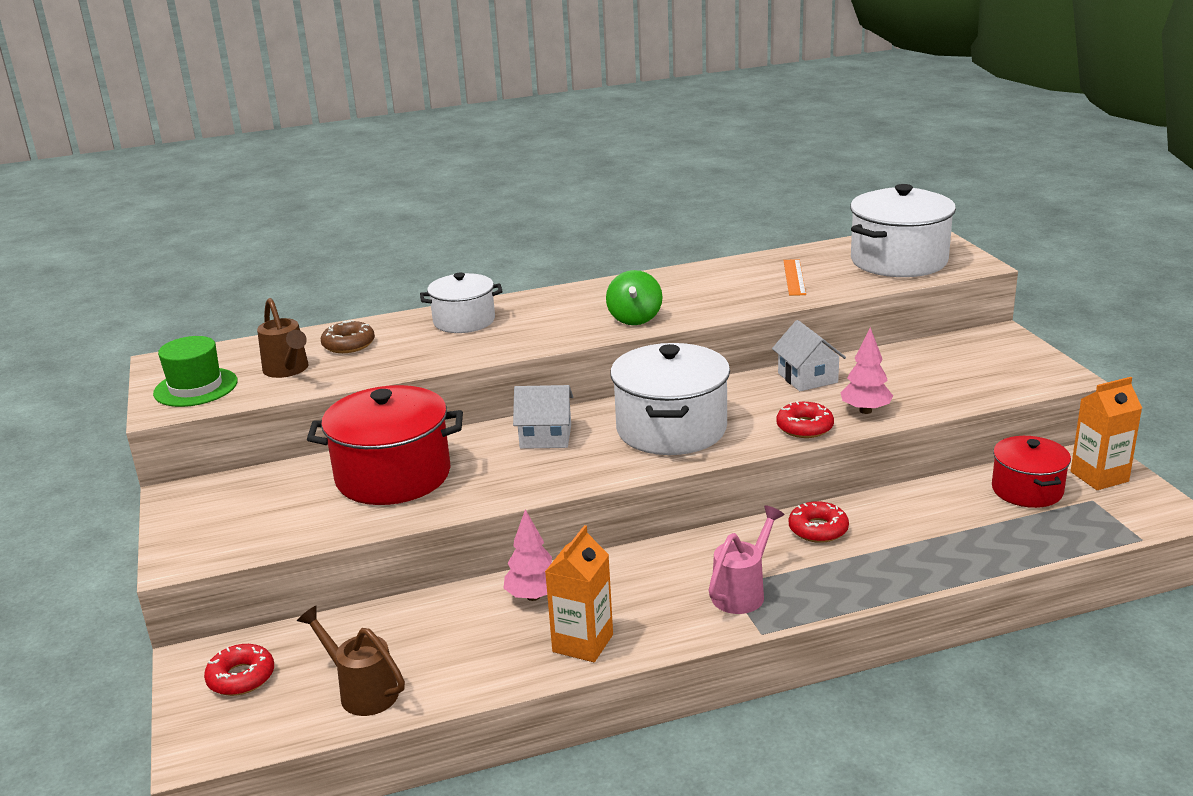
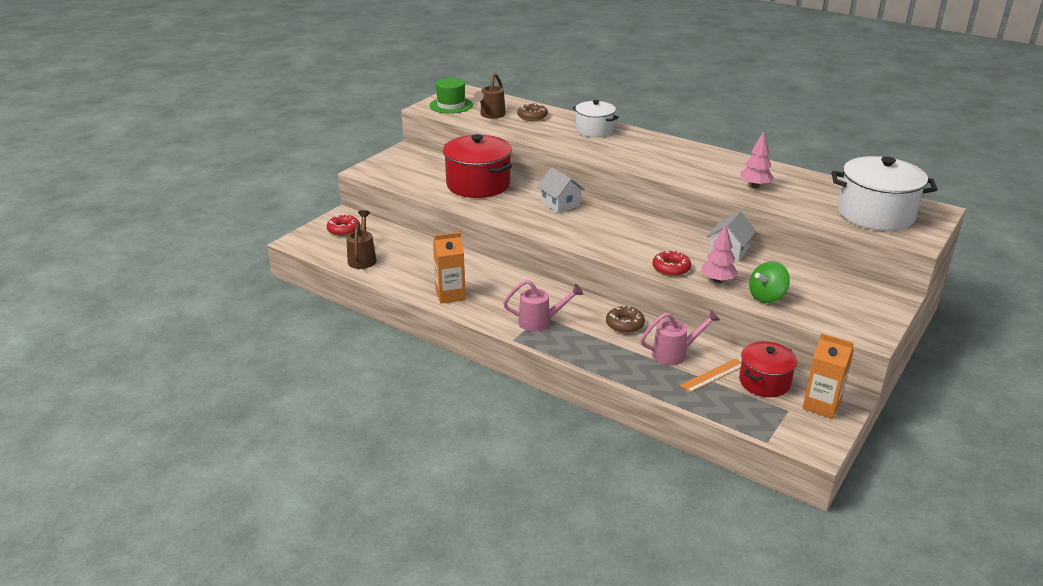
camera: 50 degrees right, 5 degrees up
(533, 596) = (469, 268): pink tree -> pink tree (755, 186)
(635, 318) = (664, 167): green spinning top -> green spinning top (767, 297)
(671, 429) = (613, 232): white pot -> none
(794, 277) = (791, 191): orange ruler -> orange ruler (713, 375)
(818, 529) = (625, 324): red donut -> brown donut
(918, 522) = (675, 354): none -> pink watering can

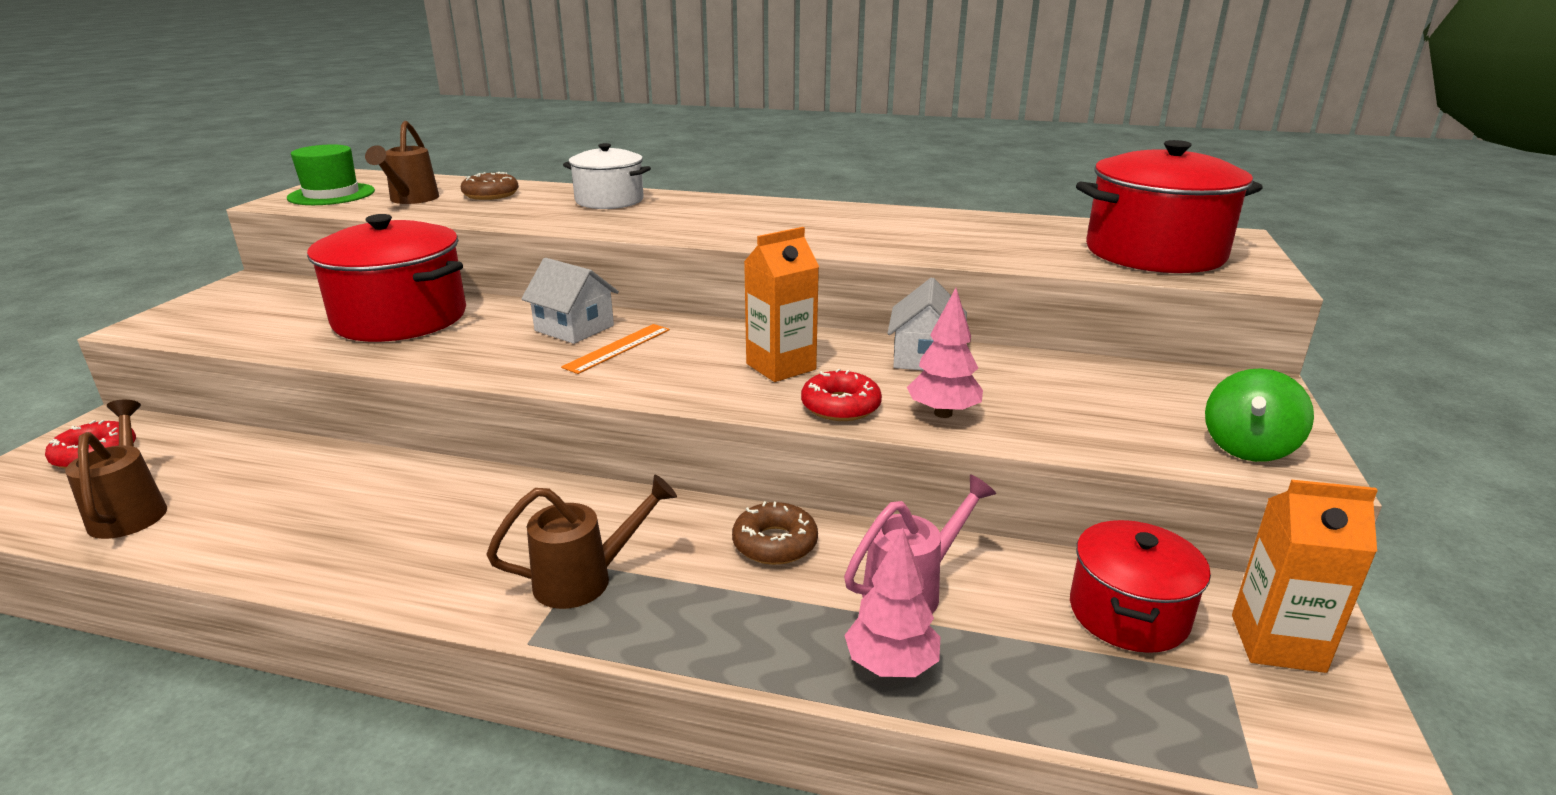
camera: 20 degrees left, 5 degrees down
(450, 295) = (355, 557): orange carton -> orange carton (781, 366)
(540, 322) = (586, 579): pink watering can -> brown watering can
(713, 375) = (1018, 624): orange ruler -> orange ruler (617, 348)
(755, 186) = (929, 240): pink tree -> pink tree (891, 665)
(767, 297) = (1054, 427): green spinning top -> green spinning top (1248, 448)
(875, 214) = (1154, 253): white pot -> red pot

